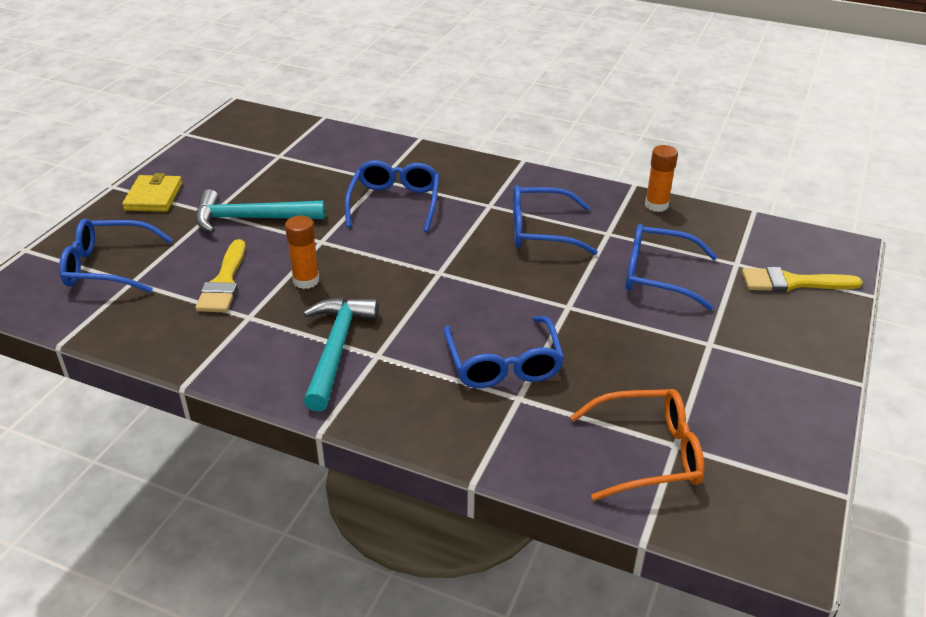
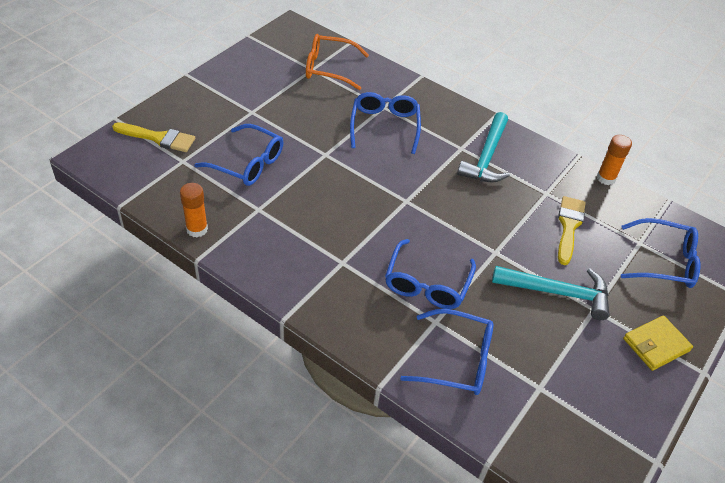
camera: 170 degrees left, 10 degrees up
(153, 197) = (656, 345): yellow wallet -> yellow wallet turned 45 degrees clockwise
(306, 280) = (507, 214): orange glue stick -> orange glue stick (606, 178)
(539, 231) = (312, 223): blue glasses -> blue glasses (458, 360)

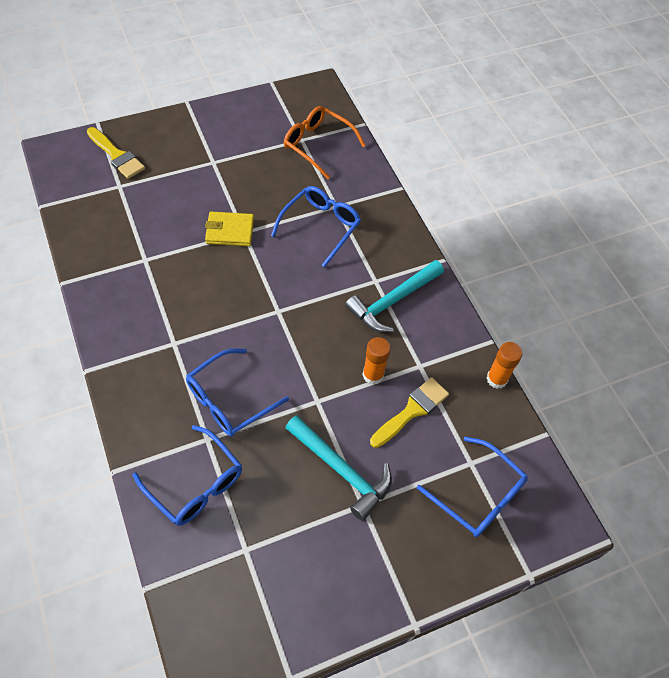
camera: 30 degrees right, 10 degrees up
(197, 229) = (82, 255): orange glue stick -> orange glue stick (373, 375)
(248, 164) = (170, 212): blue glasses -> none
(656, 345) = (392, 572): yellow wallet -> yellow wallet (230, 231)

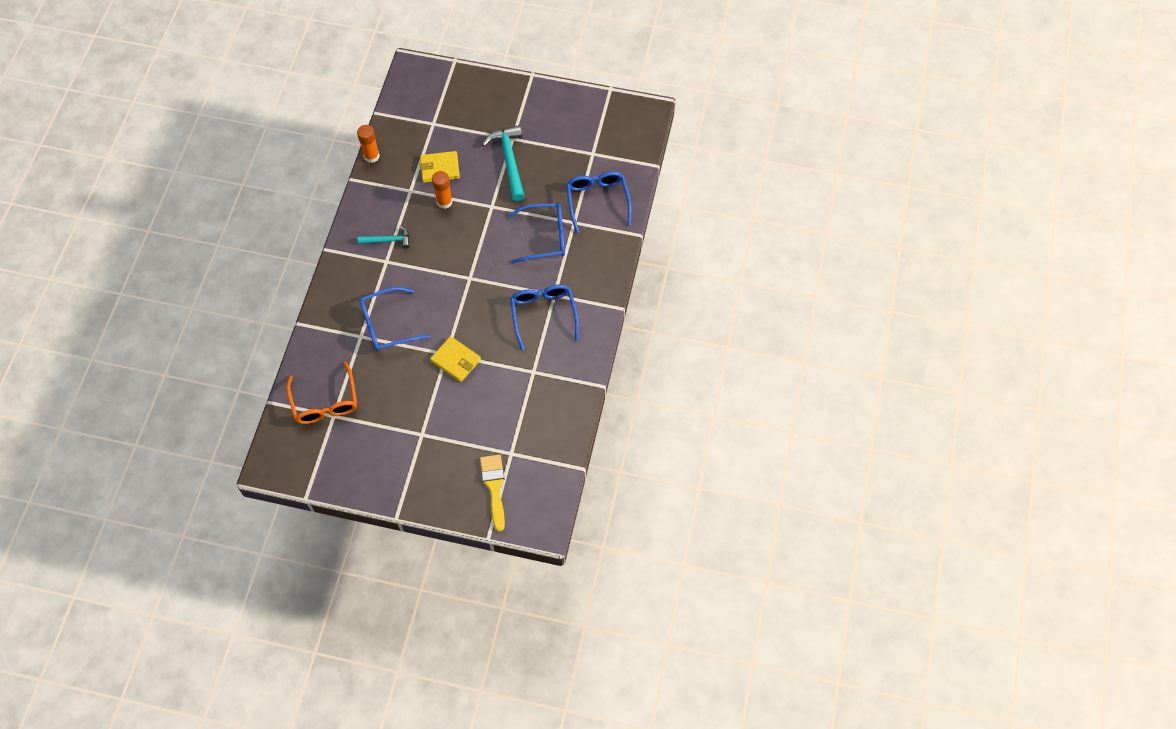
camera: 140 degrees left, 5 degrees up
(393, 301) = (388, 240): turquoise hammer -> turquoise hammer, size x0.59
(412, 410) = (440, 168): yellow brush -> yellow wallet
(479, 496) = (445, 106): blue glasses -> blue glasses (543, 314)

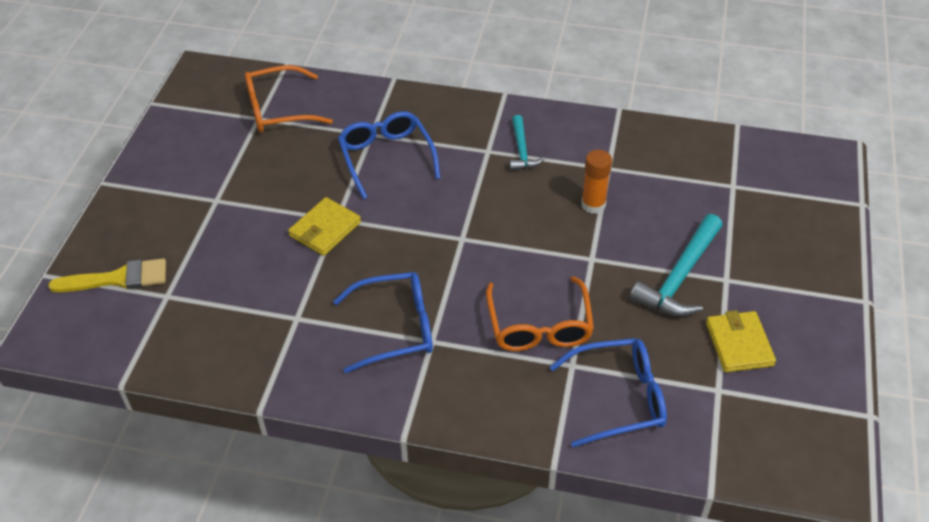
camera: 90 degrees right, 15 degrees down
(371, 156) = (661, 126): orange glue stick -> none
(440, 168) = (652, 197): yellow wallet -> yellow wallet (739, 344)
(509, 161) = (680, 277): turquoise hammer -> turquoise hammer turned 135 degrees clockwise
(545, 237) = (539, 327): blue glasses -> orange glasses

